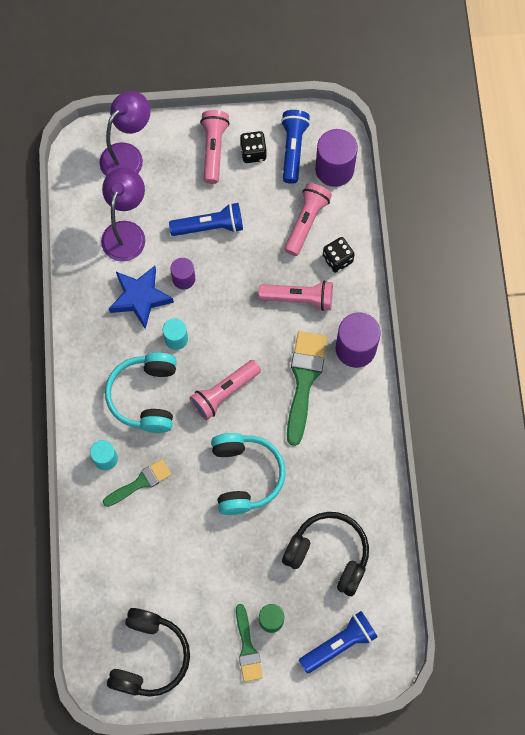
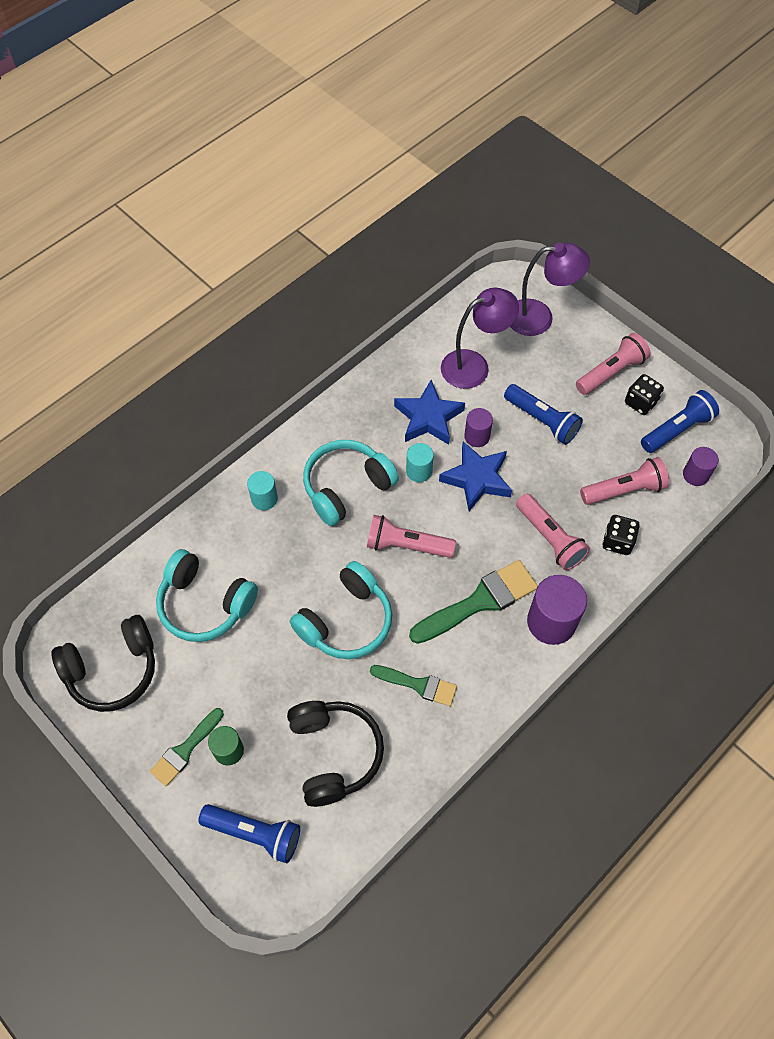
camera: 50 degrees right, 10 degrees down
(140, 482) = (266, 541): green brush -> green brush (418, 685)
(152, 559) = (205, 604): none -> turquoise headphones
(216, 306) = (477, 479): none -> blue star
(334, 169) = (695, 475): purple cylinder -> purple cylinder, size x0.57

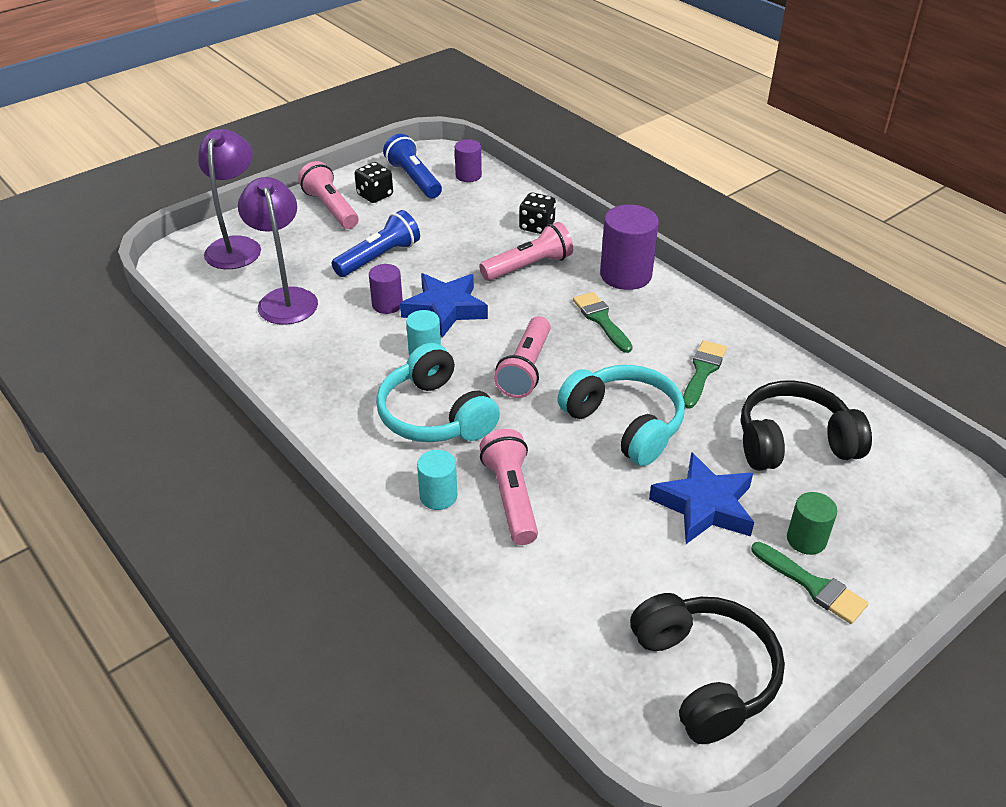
camera: 85 degrees left, 20 degrees down
(205, 604) = (598, 563): turquoise headphones -> none
(254, 833) = (905, 516): blue flashlight -> none
(428, 418) = (350, 339): blue star -> blue star (704, 505)
(479, 601) = (601, 320): green brush -> green brush, size x0.61
(624, 490) = (478, 216): pink flashlight -> pink flashlight (511, 497)

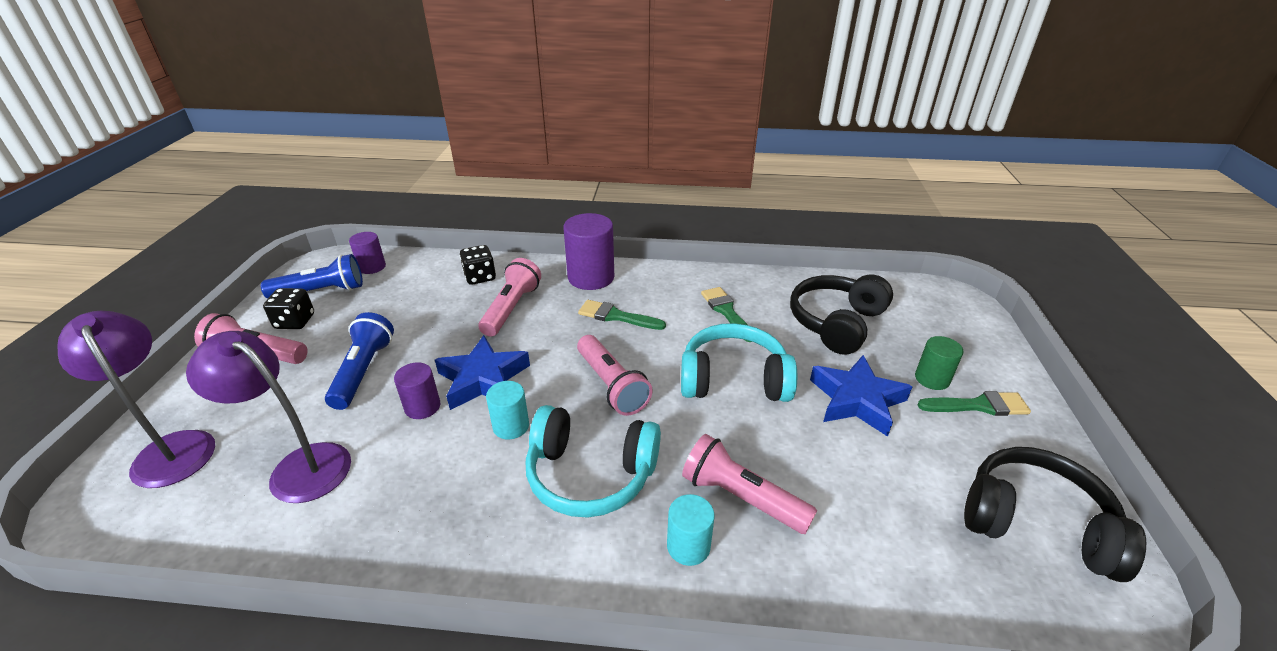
camera: 45 degrees left, 5 degrees down
(414, 179) = (321, 291): blue flashlight -> blue flashlight turned 150 degrees clockwise

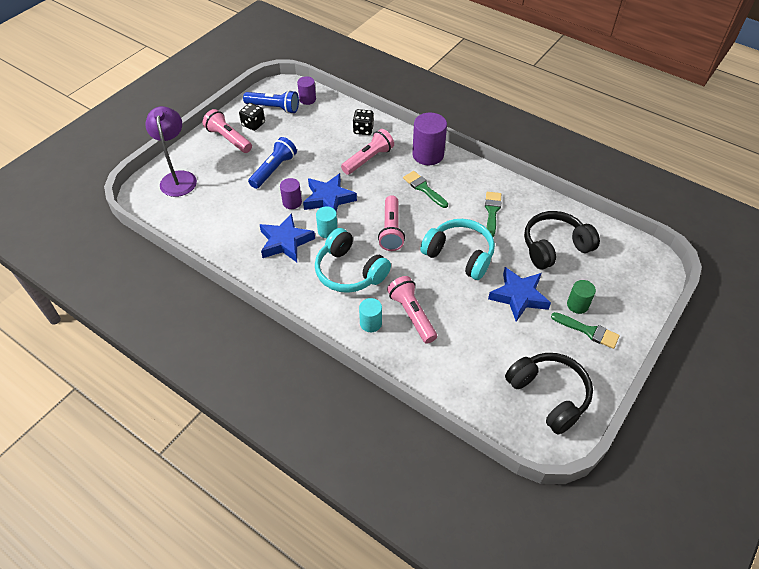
camera: 30 degrees right, 15 degrees up
(299, 466) = (226, 210): purple lamp -> none
(445, 474) = (285, 242): none -> blue star

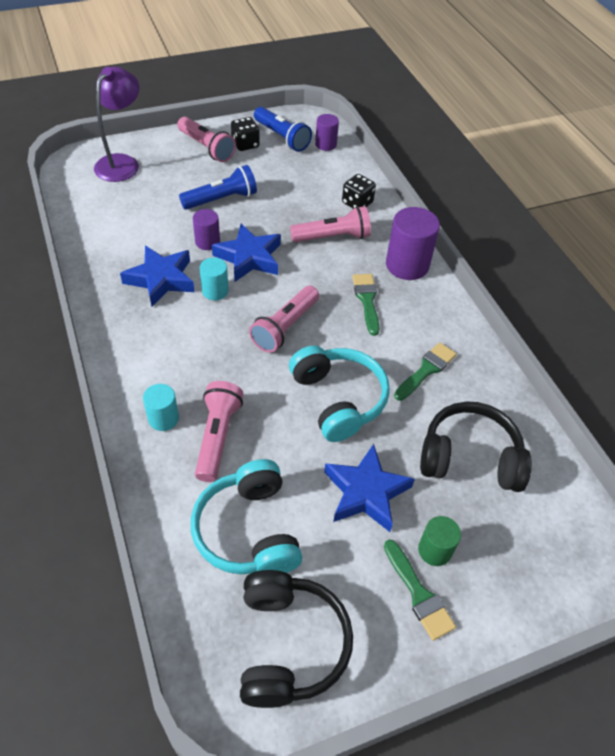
camera: 30 degrees right, 0 degrees up
(228, 139) = (206, 148): pink flashlight -> pink flashlight turned 150 degrees clockwise
(349, 271) = (196, 348): turquoise headphones -> turquoise headphones (249, 530)

